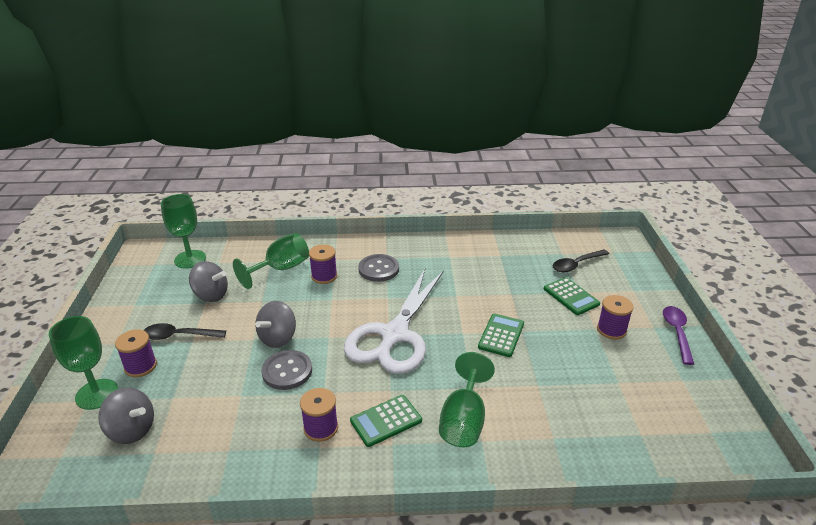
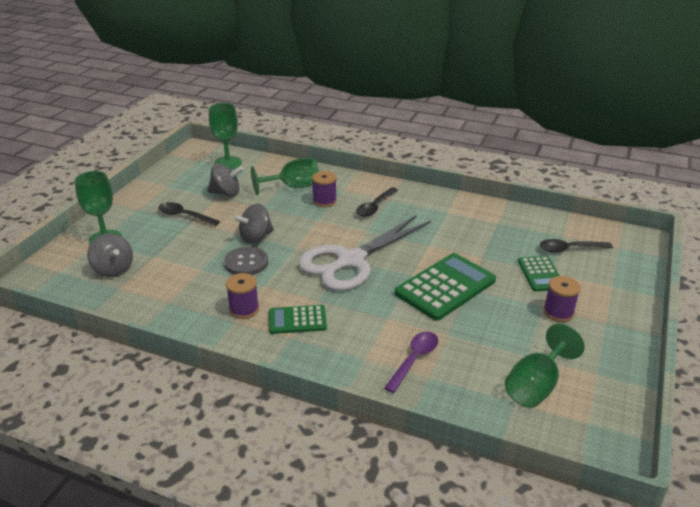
camera: 25 degrees right, 0 degrees up
(140, 366) = (145, 229): purple spool -> none
(211, 295) = (226, 193): grey spinning top -> grey spinning top turned 45 degrees counterclockwise
(378, 269) = (375, 207): grey button -> black spoon
(463, 420) = (361, 340): green goblet -> green goblet (536, 386)
(501, 335) = (445, 287): green calculator -> green calculator, size x1.74
(677, 332) = (627, 334): purple spoon -> purple spoon (414, 359)

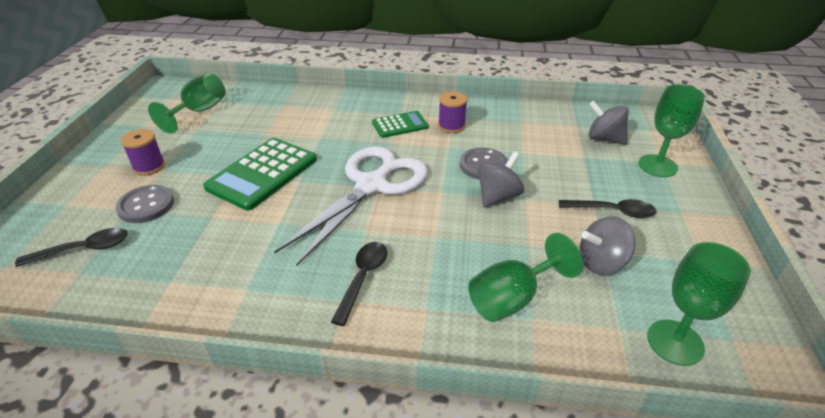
camera: 165 degrees right, 5 degrees up
(324, 201) = (445, 275): purple spool -> none
(414, 359) = (294, 113): purple spoon -> none
(540, 274) = (146, 205): green calculator -> grey button

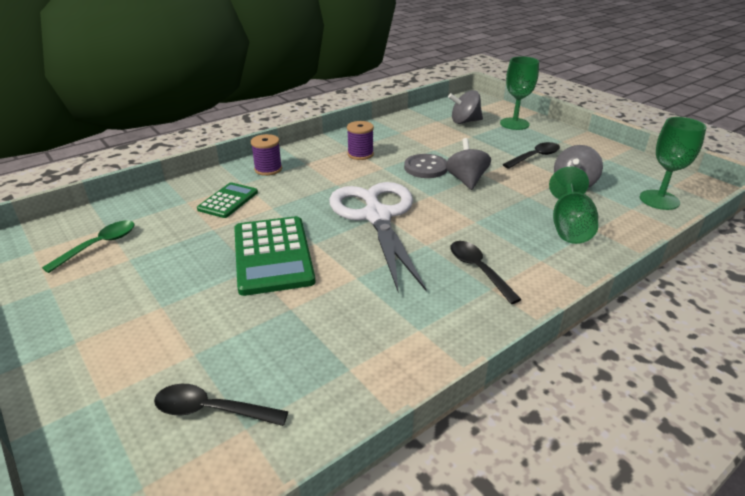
camera: 45 degrees left, 5 degrees down
(84, 249) = (211, 410): black spoon -> black spoon turned 105 degrees counterclockwise
(146, 205) = (205, 340): grey button -> none
(149, 166) = (138, 313): purple spool -> purple spool (268, 169)
(199, 111) = (99, 245): green goblet -> green spoon
(400, 125) = (321, 170): green calculator -> green calculator (228, 201)

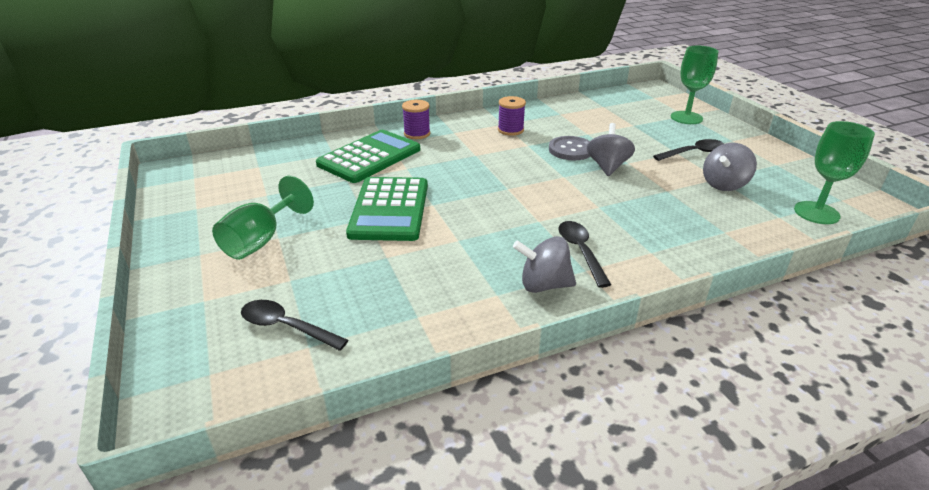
camera: 15 degrees right, 0 degrees up
(99, 245) = (247, 180): green spoon -> none
(228, 201) = (369, 157): green calculator -> green calculator, size x1.74
(377, 216) = (501, 189): white scissors -> none
(464, 121) = (632, 110): grey spinning top -> grey spinning top (543, 285)
(569, 226) = (698, 225): green goblet -> green goblet (261, 240)

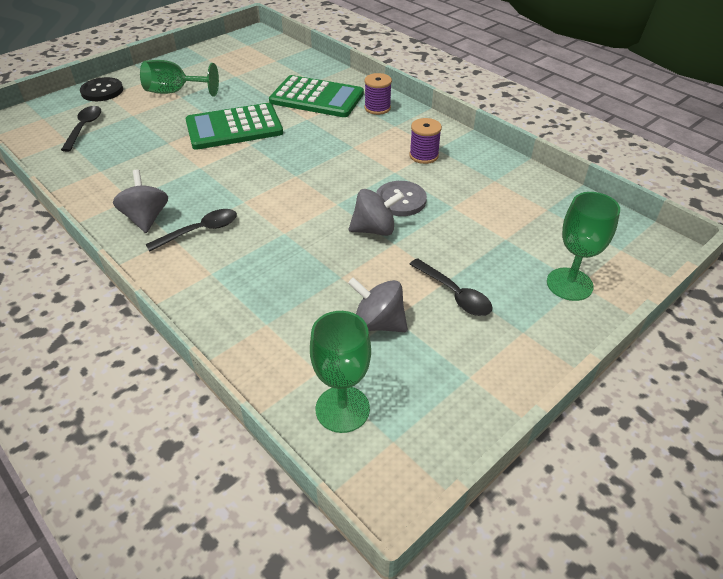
camera: 70 degrees right, 10 degrees up
(185, 304) = (102, 91): none -> black button

